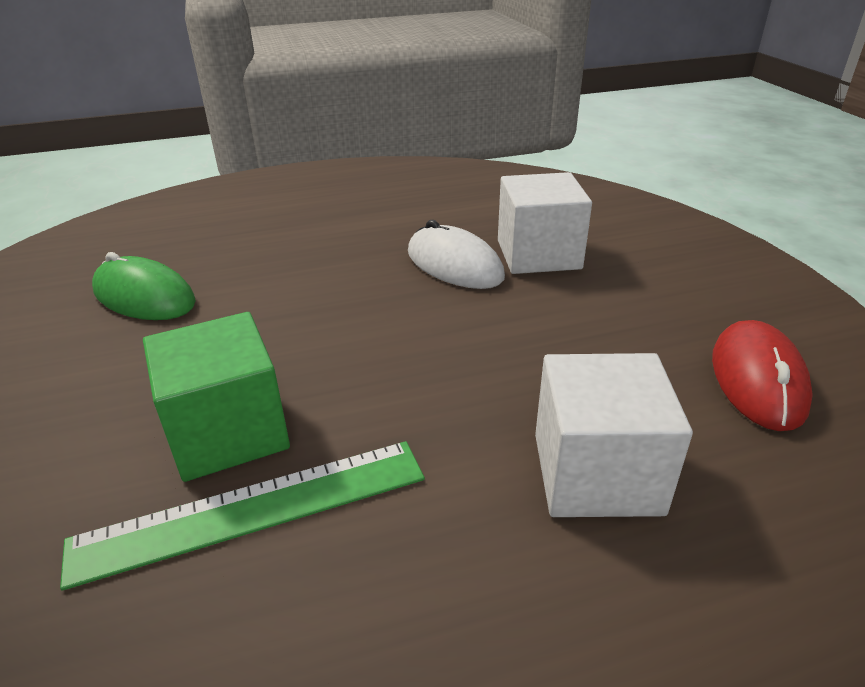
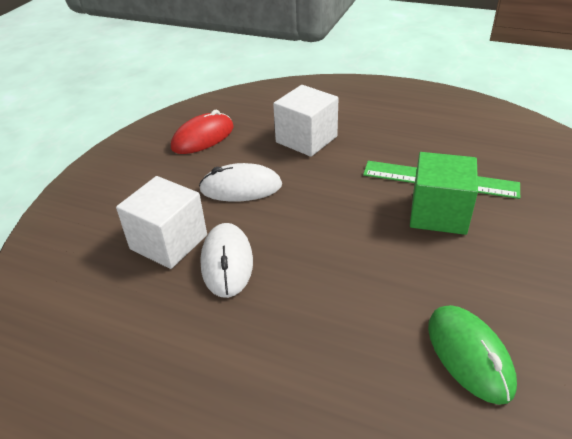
camera: 140 degrees left, 5 degrees up
(561, 334) = (241, 187): none -> white mouse

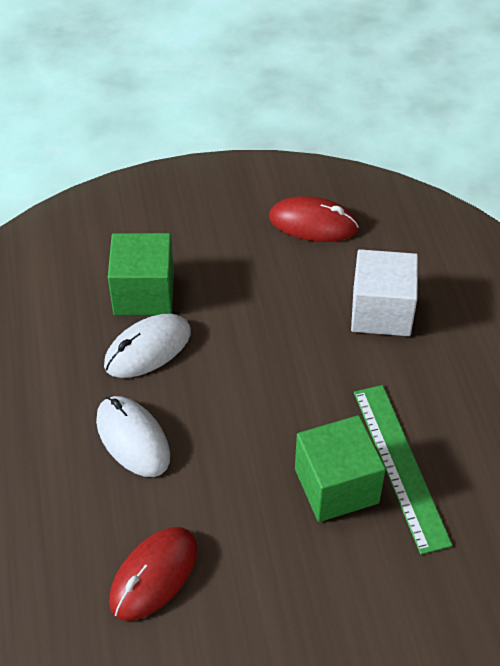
camera: 55 degrees right, 10 degrees up
(169, 242) = (144, 293): white cube -> green cube
(241, 187) = (255, 301): white mouse -> white mouse (133, 438)
(469, 355) = (154, 575): green mouse -> red mouse

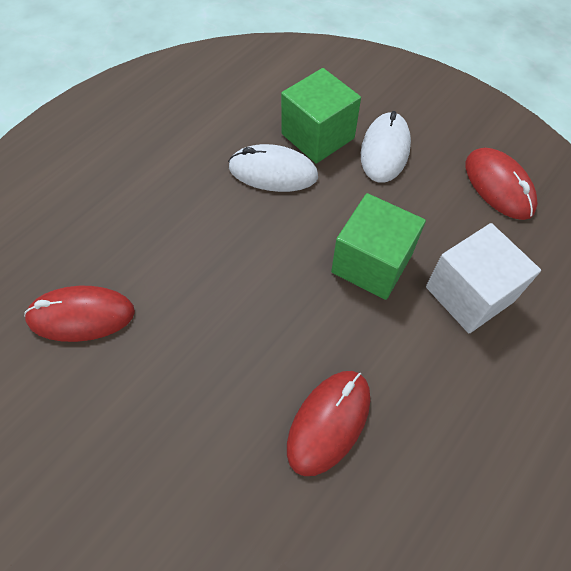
camera: 50 degrees right, 10 degrees up
(133, 438) = (188, 219): white mouse -> white mouse (385, 150)
(336, 486) = (264, 385): green cube -> green cube (371, 263)
(400, 465) = (329, 422): green ruler -> red mouse

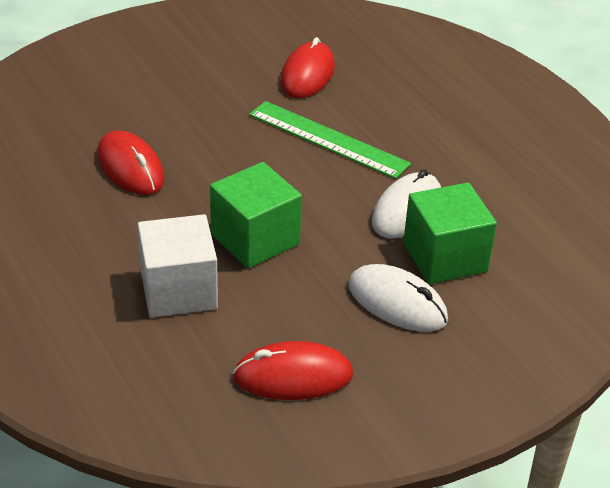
camera: 110 degrees right, 20 degrees down
(196, 258) = (328, 139): none -> green ruler

